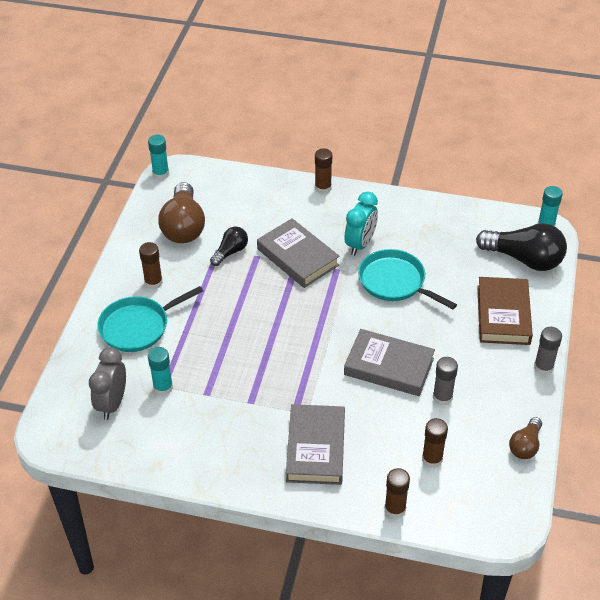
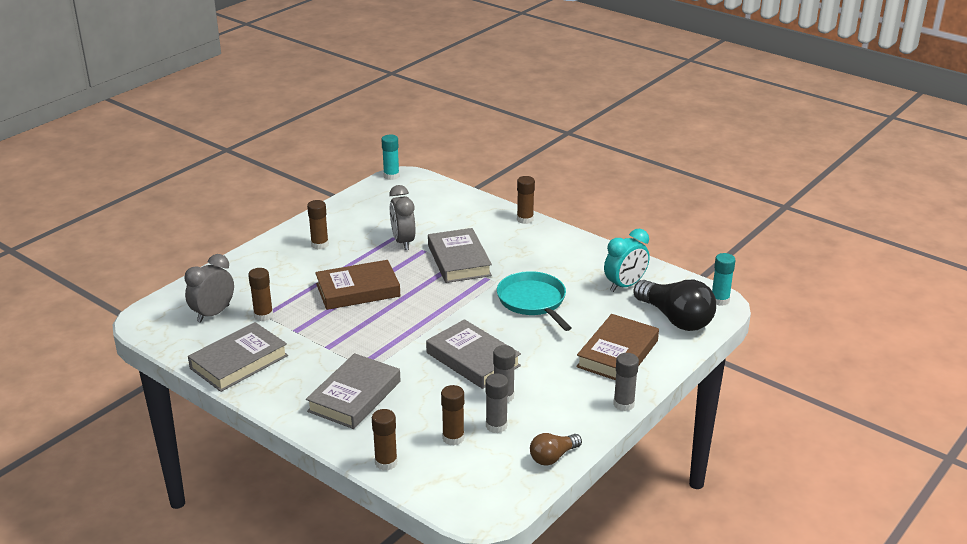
camera: 25 degrees right, 15 degrees down
(137, 327) = (280, 270): turquoise pan -> none
(163, 387) = (263, 315): turquoise glue stick -> brown glue stick
(181, 451) = (239, 362): none -> grey book
(183, 226) = (379, 214): brown light bulb -> none
(230, 252) = (403, 242): black light bulb -> grey clock
(230, 325) = (358, 290): none -> brown book
(360, 244) = (524, 266): turquoise clock -> turquoise clock (625, 285)
(458, 432) = (496, 426): none -> grey glue stick

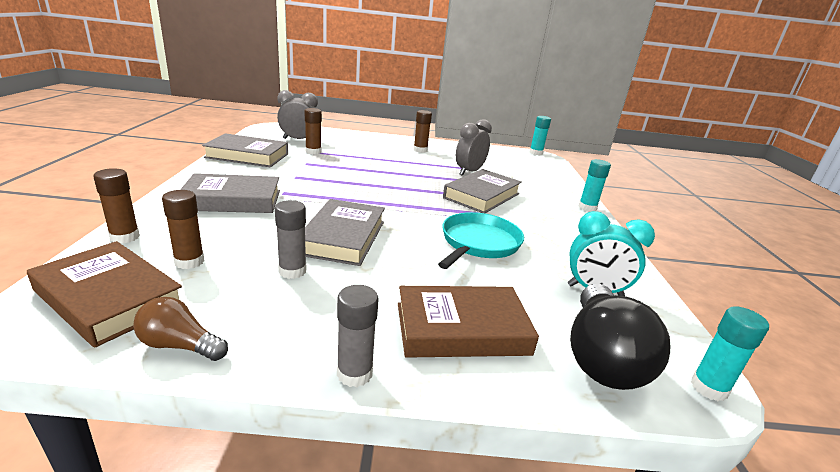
camera: 50 degrees right, 5 degrees down
(358, 290) = (384, 171): brown book -> brown book (109, 298)
(496, 426) = (229, 282): grey glue stick -> none
(525, 219) = (587, 208): brown glue stick -> turquoise glue stick

